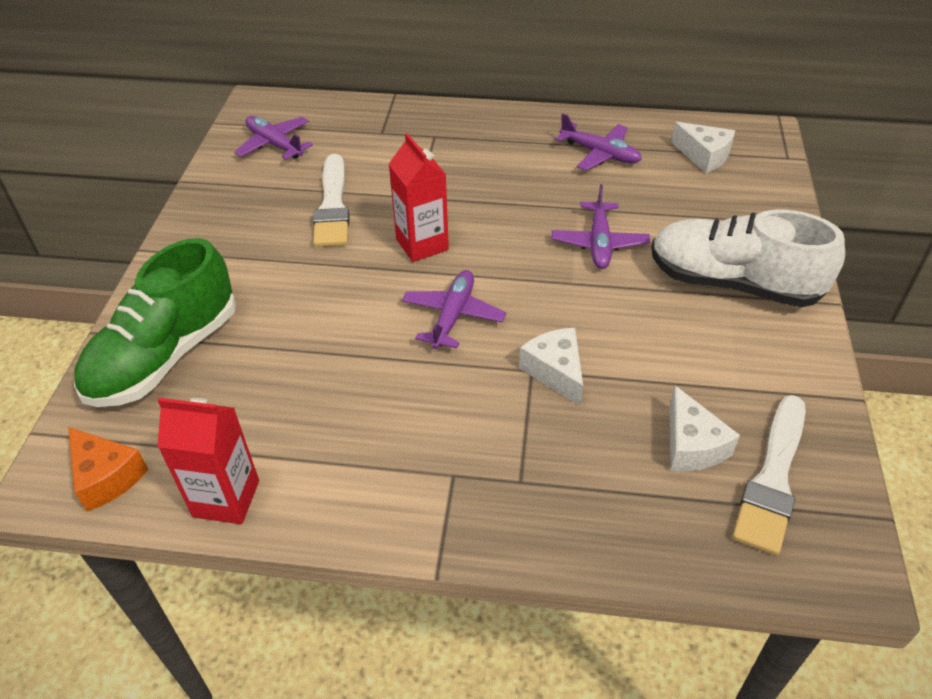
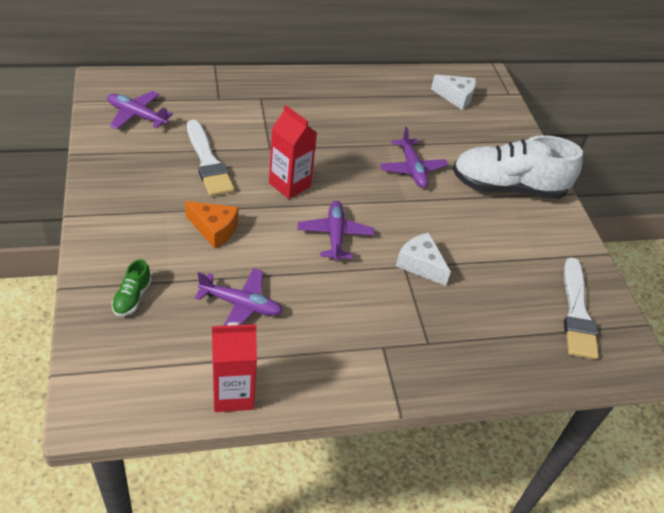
camera: 25 degrees left, 0 degrees up
(106, 476) = (133, 396): orange cheese -> orange cheese (214, 229)
(165, 356) = (132, 297): green shoe -> green shoe, size x0.41
(600, 154) = (386, 102): purple plane -> purple plane (241, 305)
(691, 445) = (523, 300): white cheese -> none

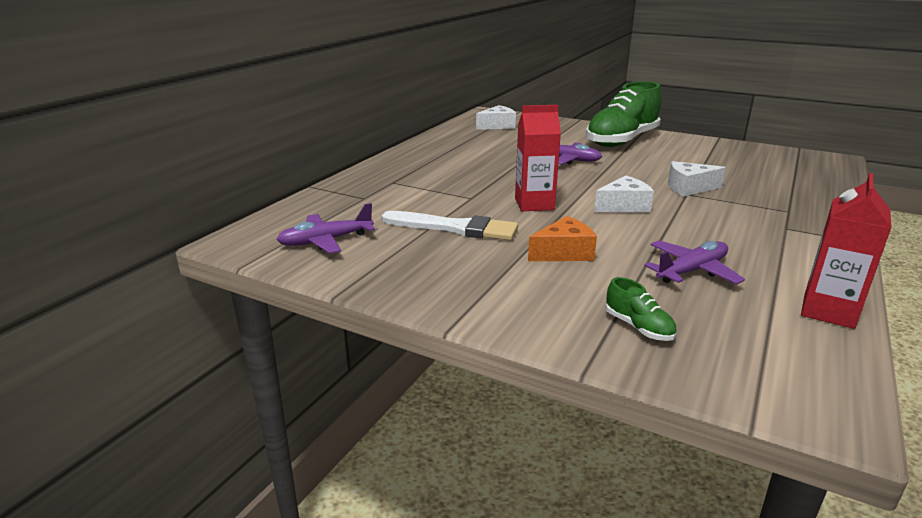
camera: 45 degrees left, 20 degrees down
(335, 235) = (624, 206): purple plane -> white cheese
(507, 187) = (621, 141): white shoe -> green shoe
(576, 313) = (777, 160): white brush -> none

